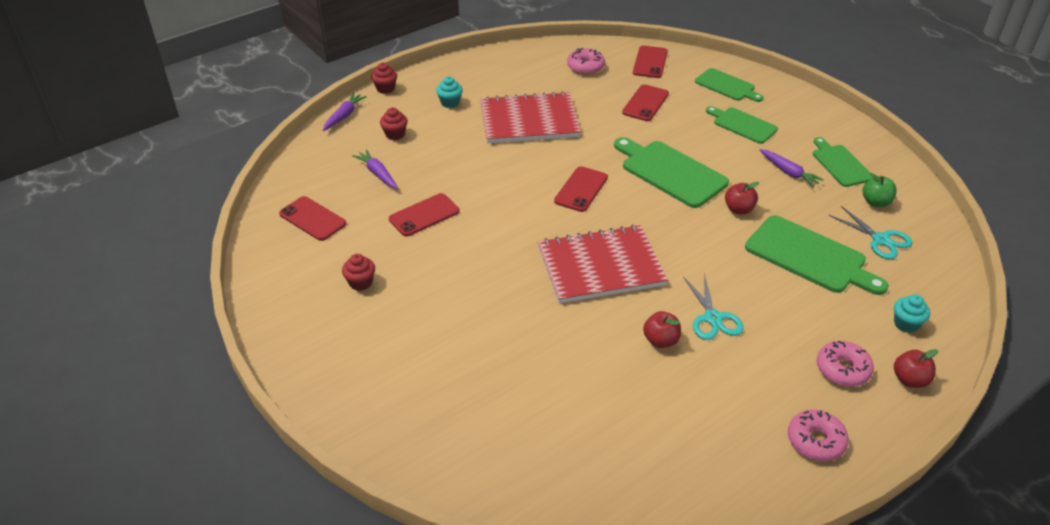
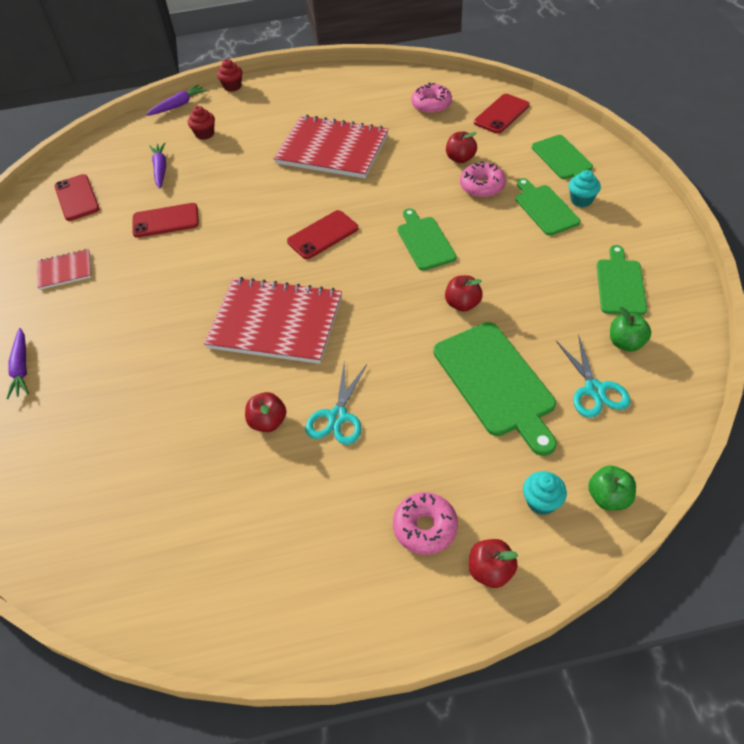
camera: 30 degrees right, 10 degrees up
(360, 283) = (65, 270): red cupcake -> red notebook
(450, 103) = (276, 114): turquoise cupcake -> turquoise cupcake (581, 200)
(645, 103) = (460, 158): red phone -> red apple
(670, 172) = (424, 241): green cutting board -> green cutting board, size x0.63
(788, 172) = (552, 277): purple carrot -> purple carrot (21, 368)
(815, 441) = (329, 597): pink donut -> pink donut (482, 186)
(946, 305) = (608, 497): none -> green apple

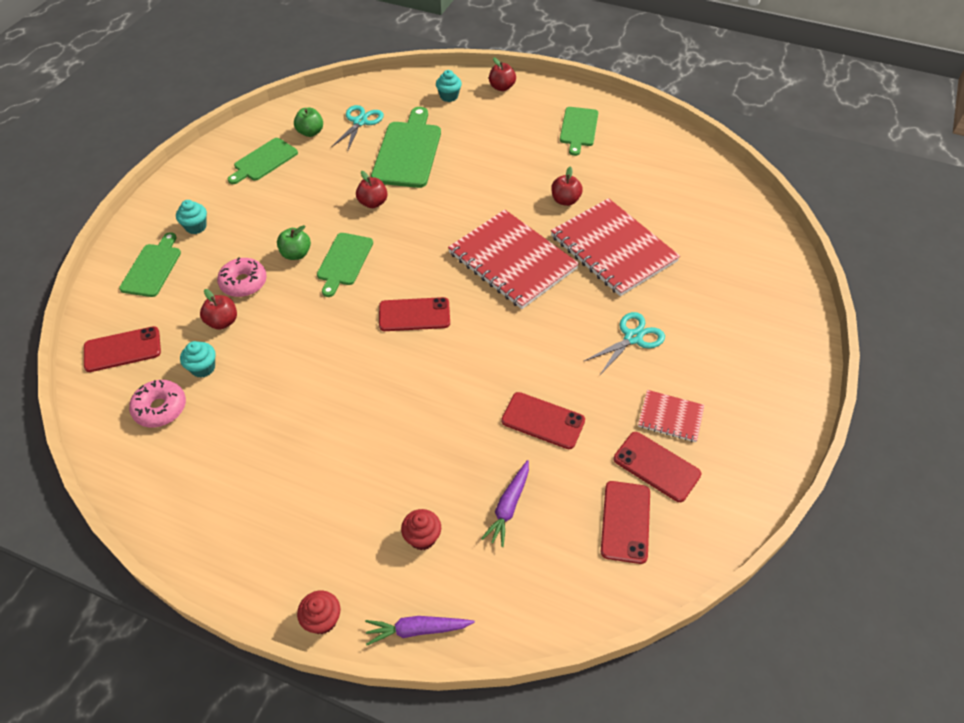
camera: 150 degrees left, 0 degrees up
(21, 368) = (736, 333): purple carrot -> none
(65, 235) = (656, 466): none -> red phone
(332, 149) = (315, 411): red notebook -> red notebook (613, 249)
(337, 416) = (519, 182): turquoise scissors -> turquoise scissors (633, 338)
(425, 527) = (517, 114): pink donut -> none
(435, 132) = (203, 368): none -> turquoise cupcake
(544, 208) = (229, 236): green cutting board -> green cutting board (578, 129)
(608, 497) = (415, 83): green apple -> green apple (296, 254)

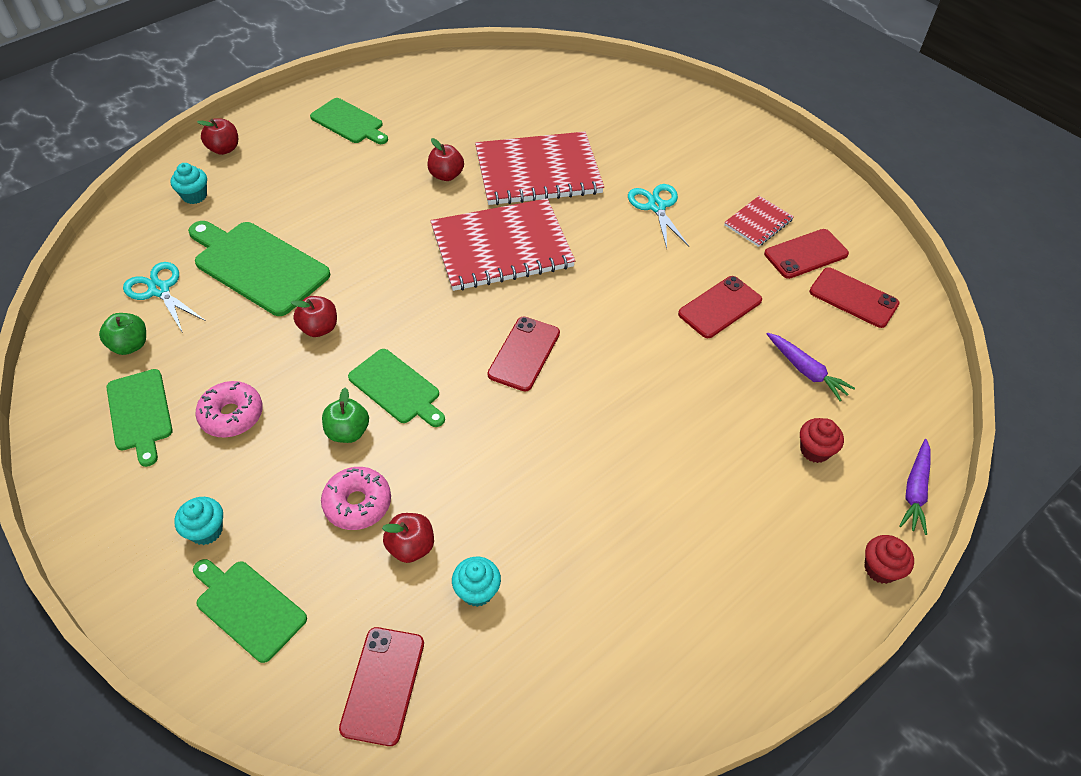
camera: 65 degrees left, 0 degrees up
(160, 408) = (517, 660): pink donut -> pink donut (232, 415)

